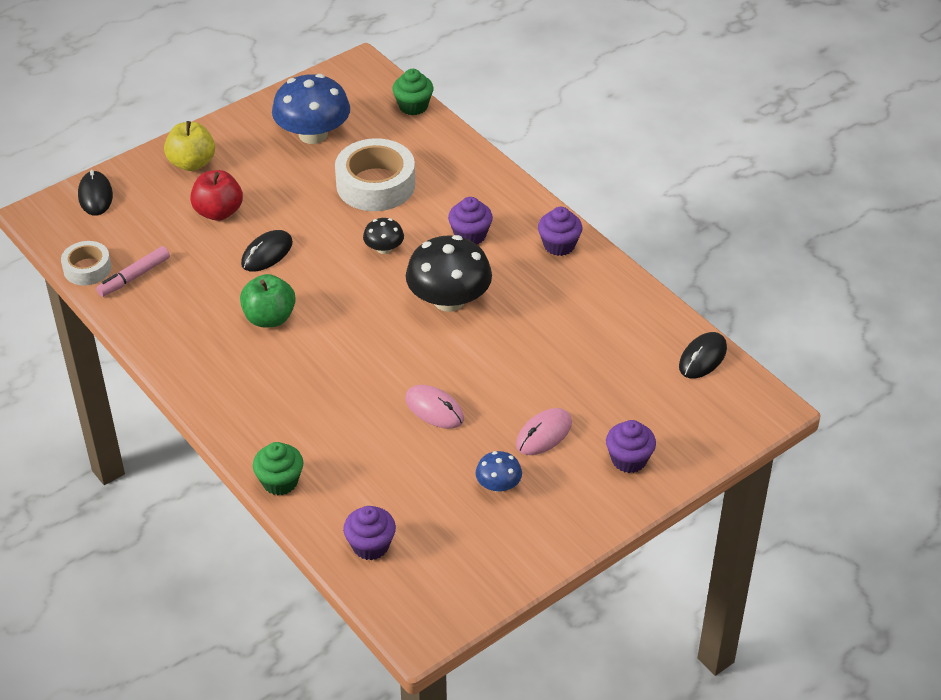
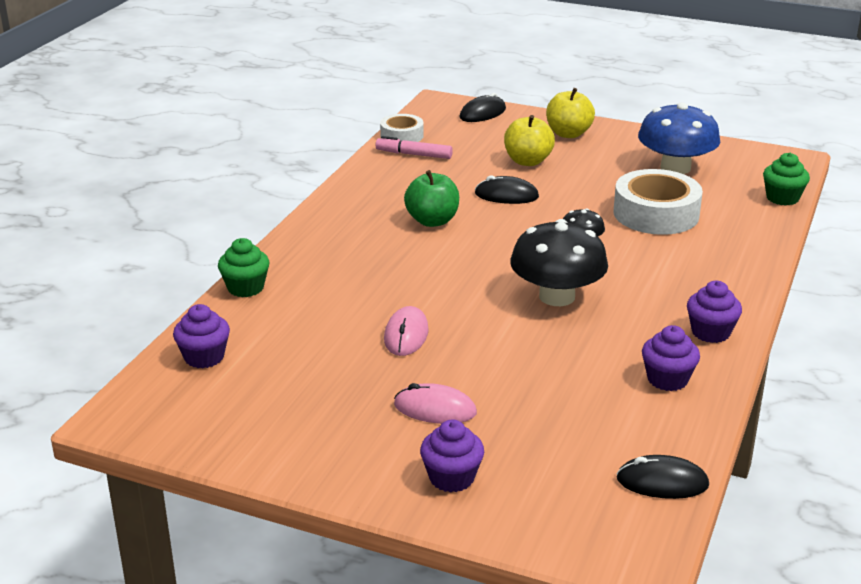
camera: 60 degrees right, 15 degrees down
(218, 212) = (528, 161): red apple -> yellow apple
(470, 235) = (656, 279): purple cupcake -> purple cupcake (667, 379)
(498, 485) = (340, 403): blue mushroom -> none

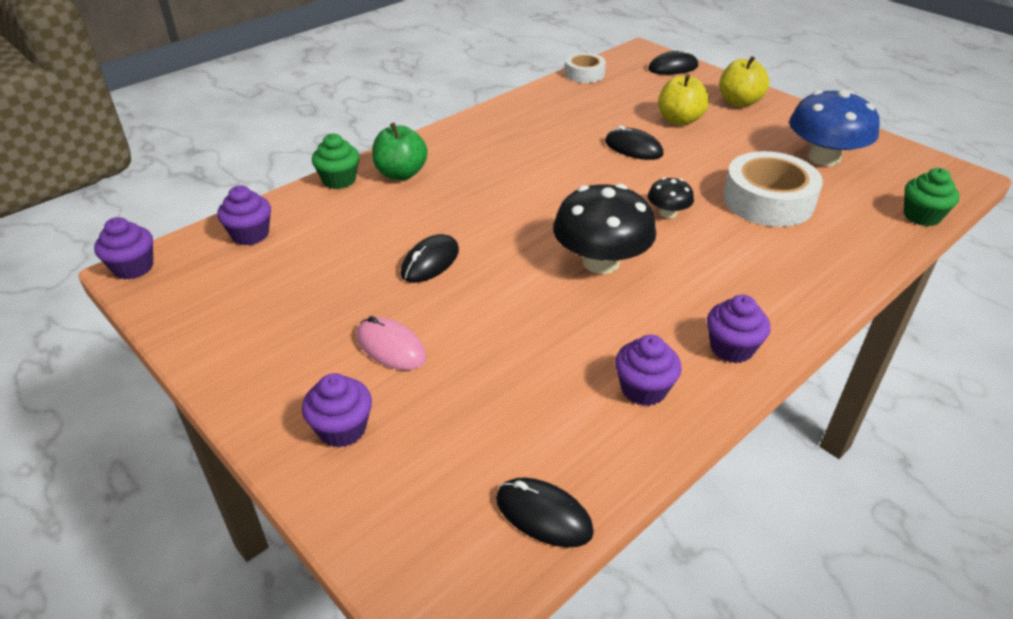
camera: 25 degrees right, 10 degrees up
(111, 416) = (133, 267): none -> purple cupcake
(406, 335) = (430, 262): pink mouse -> black mouse
(414, 154) = (581, 93): pink marker -> none
(432, 221) = (546, 157): green apple -> green apple (401, 174)

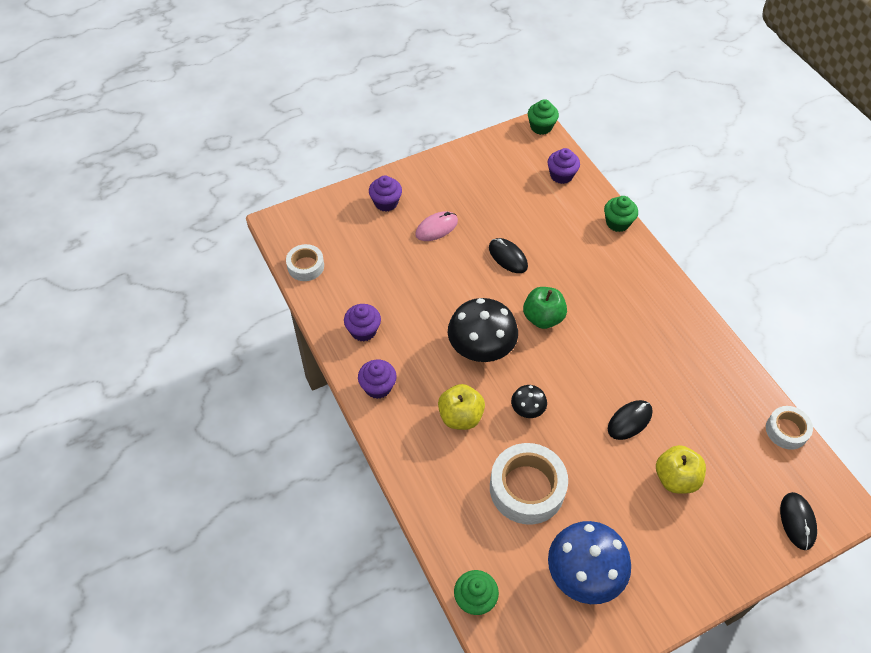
camera: 105 degrees right, 15 degrees up
(133, 267) = (541, 127): purple cupcake -> green cupcake
(401, 174) = (619, 258): green apple -> green apple (543, 318)
(543, 515) = (305, 266): black mouse -> white tape
(739, 102) = (707, 551): yellow apple -> yellow apple (460, 416)

